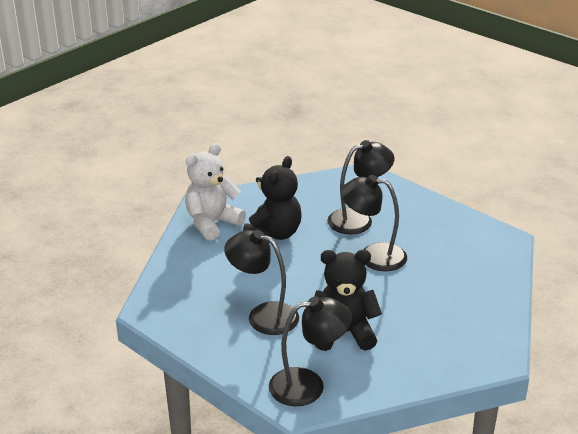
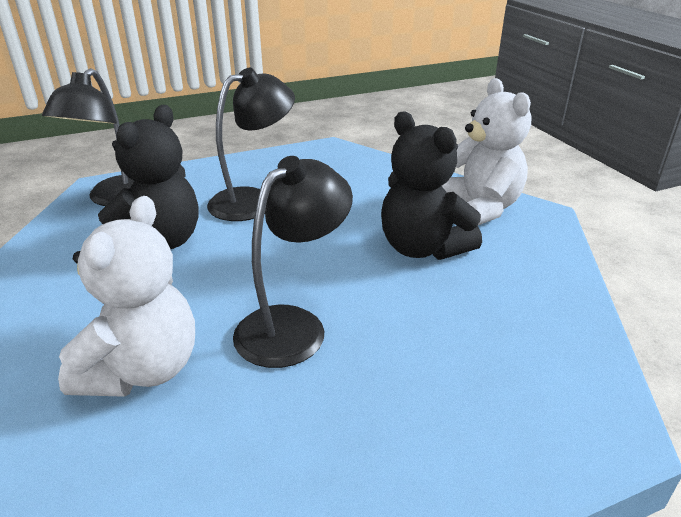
camera: 115 degrees right, 0 degrees up
(358, 219) = (417, 349): black lamp -> none
(438, 287) = (142, 370): none -> white teddy bear

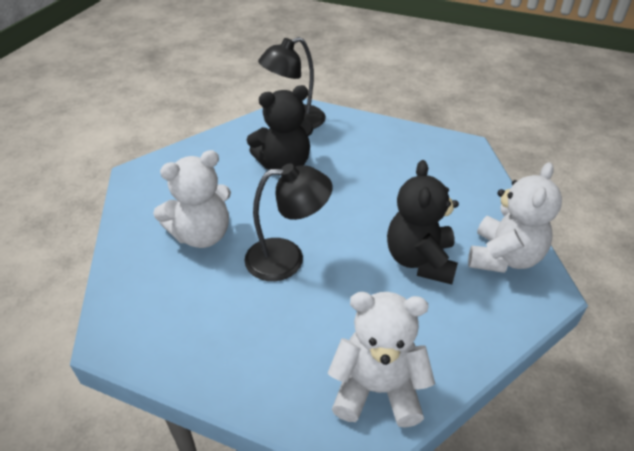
camera: 45 degrees right, 10 degrees up
(253, 200) = (364, 164): black lamp -> none
(554, 376) = (377, 389): none -> white teddy bear

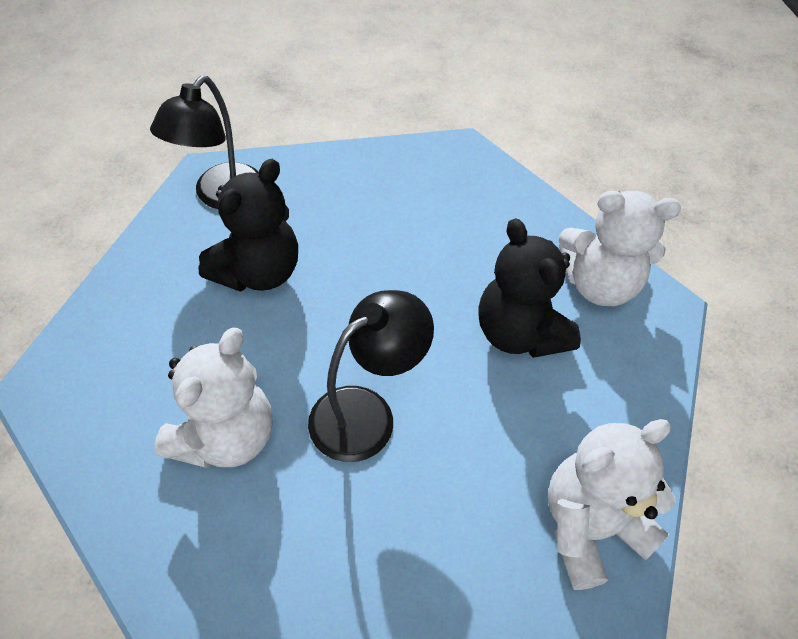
camera: 35 degrees left, 10 degrees up
(503, 257) = (599, 285): white teddy bear -> white teddy bear turned 105 degrees clockwise

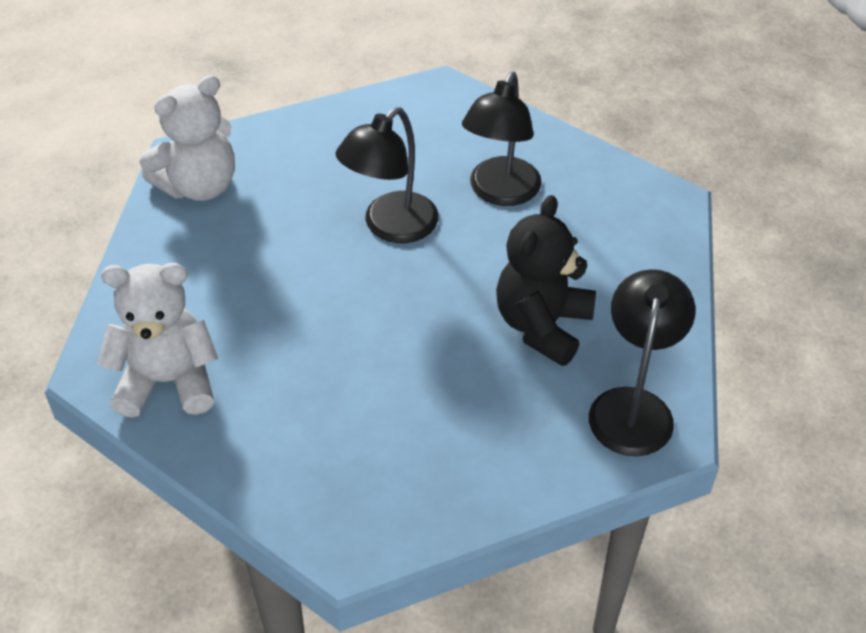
camera: 170 degrees right, 5 degrees down
(225, 437) = (500, 192): white teddy bear -> black lamp
(519, 333) = (257, 315): black teddy bear -> none

